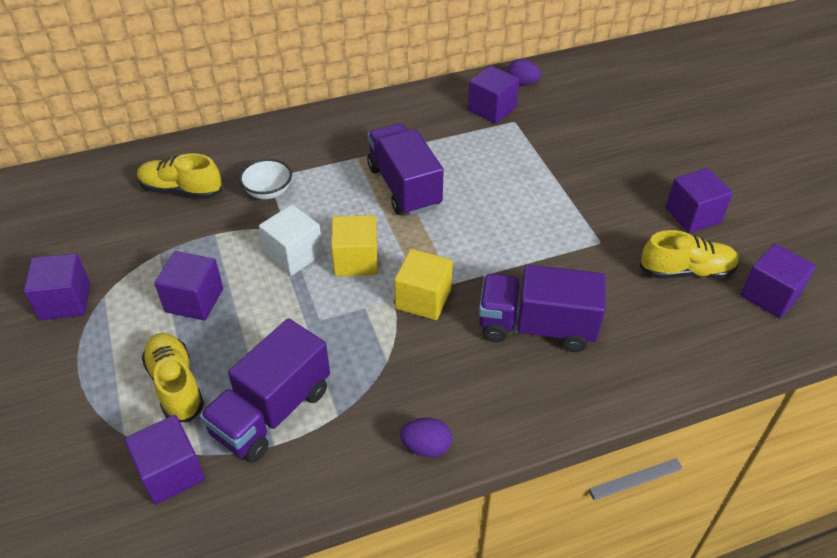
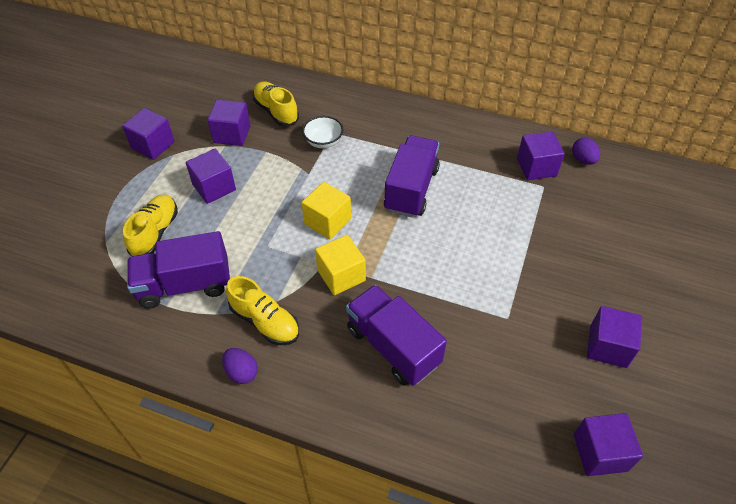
camera: 40 degrees right, 5 degrees up
(171, 472) = (104, 282): purple cube -> purple cube (232, 134)
(294, 254) = (295, 194): white cube -> none
(686, 271) = (550, 385): yellow shoe -> yellow shoe (265, 321)

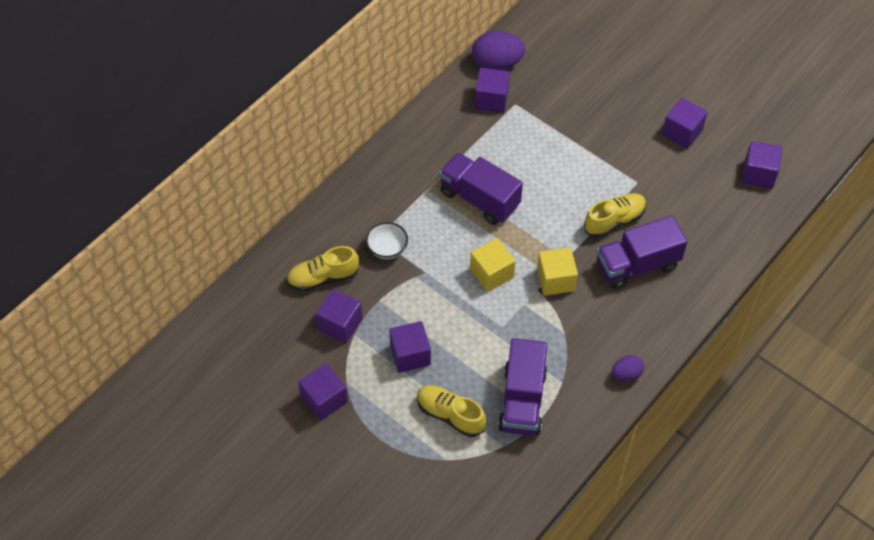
camera: 70 degrees left, 5 degrees up
(265, 321) = (583, 347): yellow shoe -> yellow shoe (614, 220)
(583, 160) = (497, 64): purple egg -> purple egg, size x1.80

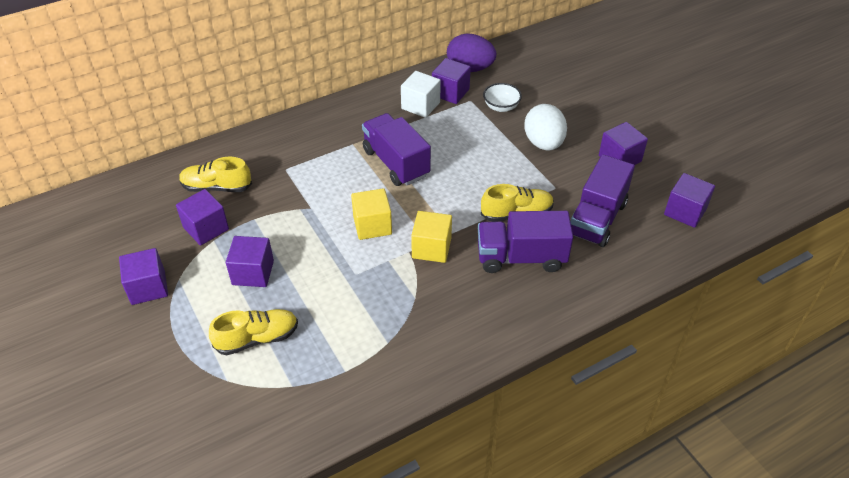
camera: 20 degrees right, 10 degrees down
(387, 248) = (288, 180): white bowl -> white bowl (501, 107)
(450, 415) = (257, 339): yellow shoe -> yellow shoe turned 105 degrees clockwise
(470, 124) = (420, 105): none -> white cube
(522, 400) = (337, 347): purple truck -> purple truck (597, 219)
(606, 135) = (543, 143): none -> white egg
(626, 374) = (459, 355): purple egg -> none

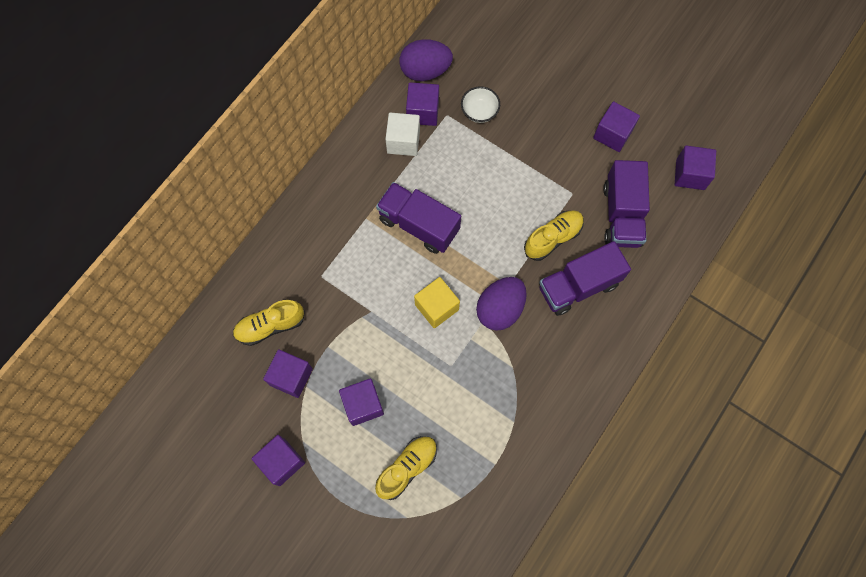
camera: 25 degrees left, 25 degrees up
(431, 248) = (500, 309): yellow cube -> purple egg
(543, 143) = (539, 143): white egg -> none

